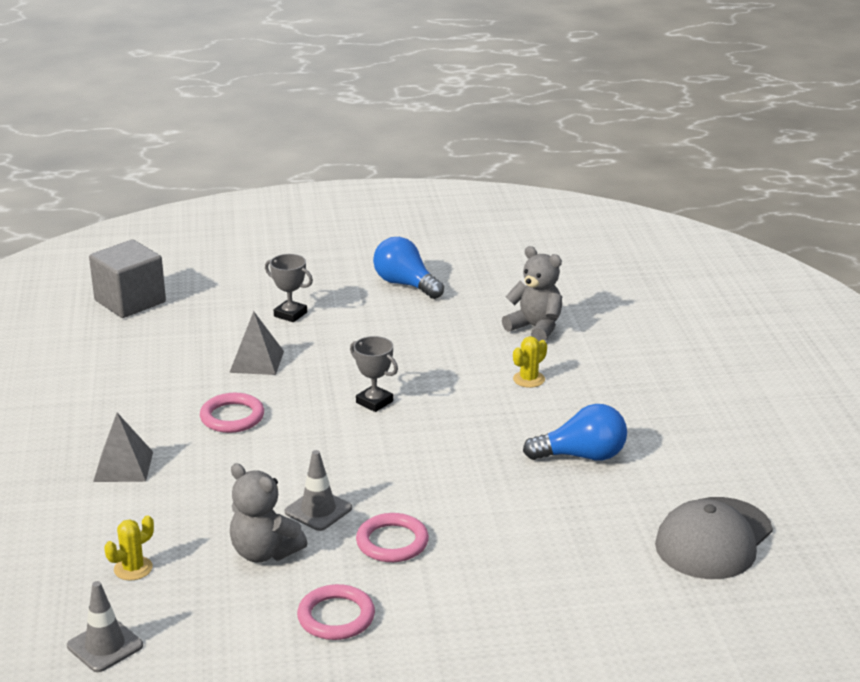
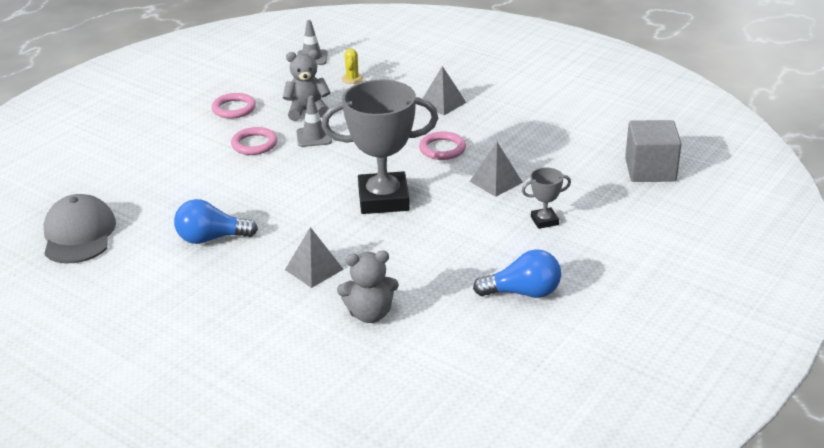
camera: 135 degrees right, 5 degrees up
(374, 402) = (383, 199): grey trophy -> grey trophy, size x2.25
(529, 379) = (314, 269): yellow cactus -> grey pyramid
(582, 456) = (211, 238): blue light bulb -> blue light bulb turned 45 degrees clockwise

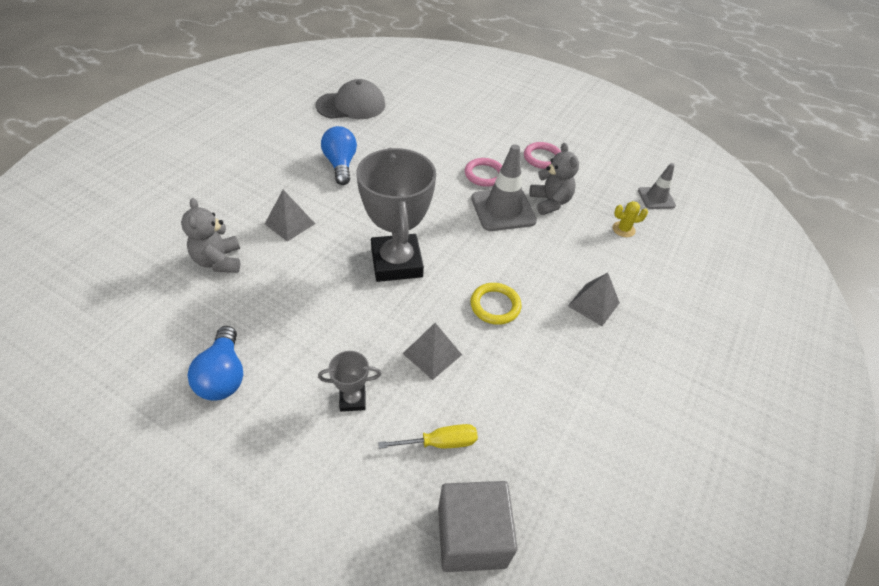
camera: 80 degrees right, 15 degrees up
(314, 137) = (503, 209): grey traffic cone -> grey traffic cone, size x1.72
(442, 149) = (495, 305): pink ring -> yellow ring
(544, 221) = (352, 399): grey trophy -> grey trophy turned 75 degrees counterclockwise
(580, 180) = (439, 442): none -> yellow screwdriver

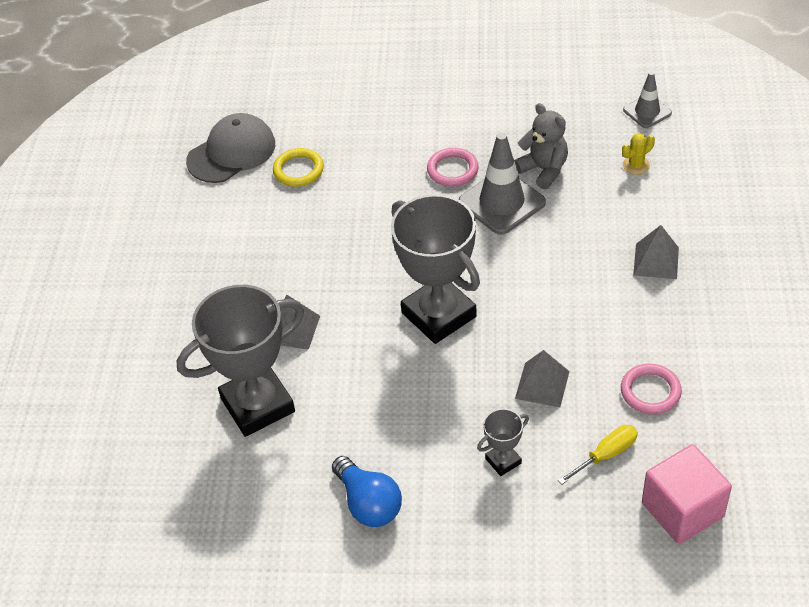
camera: 20 degrees left, 0 degrees up
(219, 261) = (257, 405): grey teddy bear -> grey trophy
(341, 165) = (287, 235): blue light bulb -> none
(471, 536) = (682, 510): grey cube -> pink cube
(495, 305) = (566, 309): yellow ring -> yellow ring (298, 170)
(542, 158) = (499, 118): pink ring -> pink ring (650, 391)

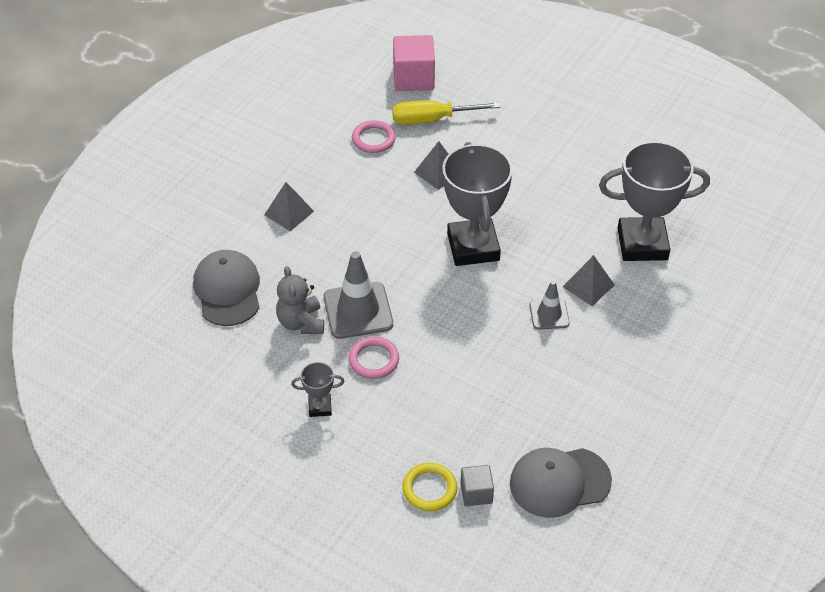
camera: 155 degrees left, 0 degrees up
(295, 117) = (476, 493): none -> grey cube
(298, 170) = (507, 428): yellow ring -> yellow ring (429, 489)
(368, 503) = (598, 156): blue light bulb -> none
(503, 461) = (497, 142): grey trophy -> grey trophy (320, 407)
(606, 455) = (432, 120): yellow screwdriver -> yellow screwdriver, size x1.57
(636, 165) = (227, 290): yellow cactus -> grey cap
(647, 111) = (169, 333): grey traffic cone -> grey traffic cone (549, 314)

